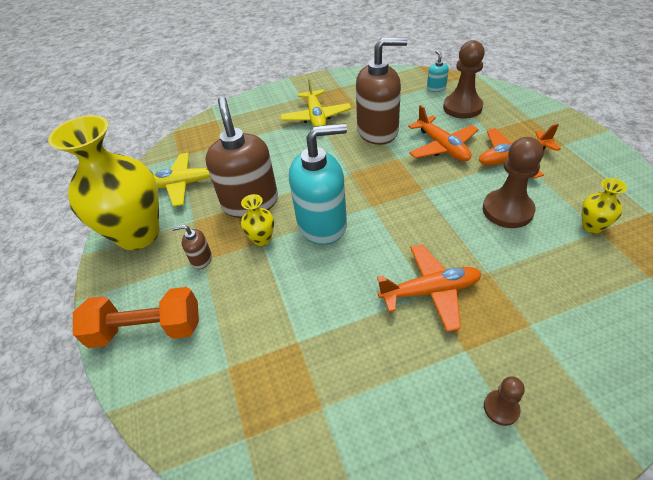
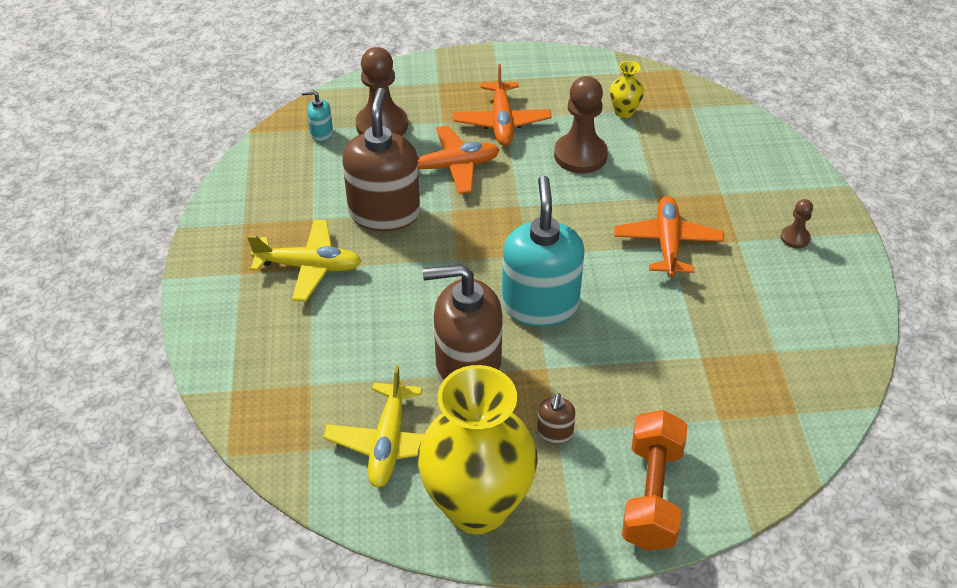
camera: 80 degrees left, 0 degrees up
(262, 239) = (542, 366): yellow vase -> none

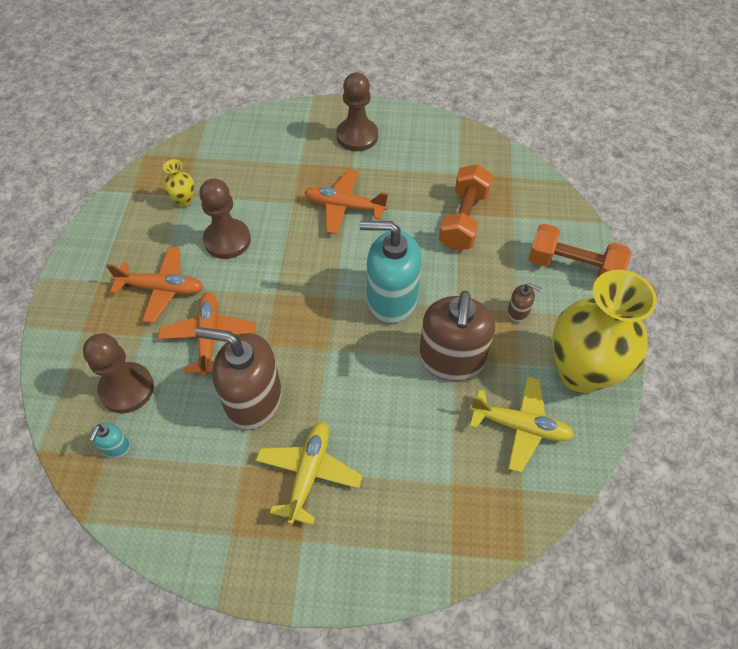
camera: 80 degrees left, 10 degrees up
(692, 363) = (463, 219): none -> orange dumbbell
(795, 238) = (357, 136): brown pawn -> brown pawn, size x2.00

